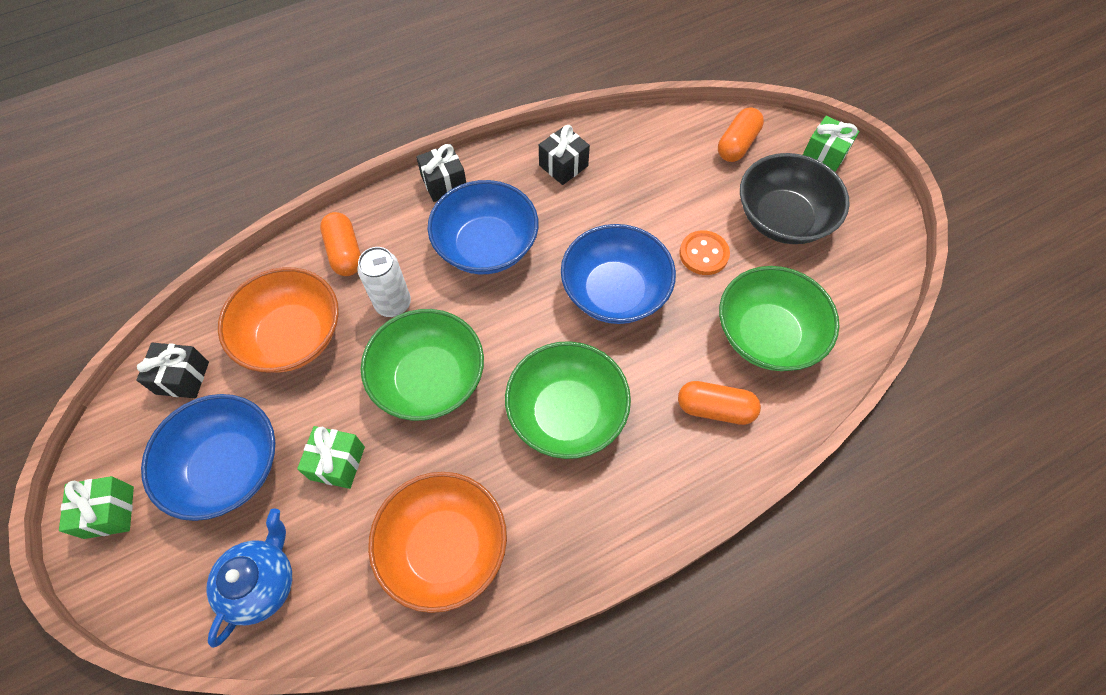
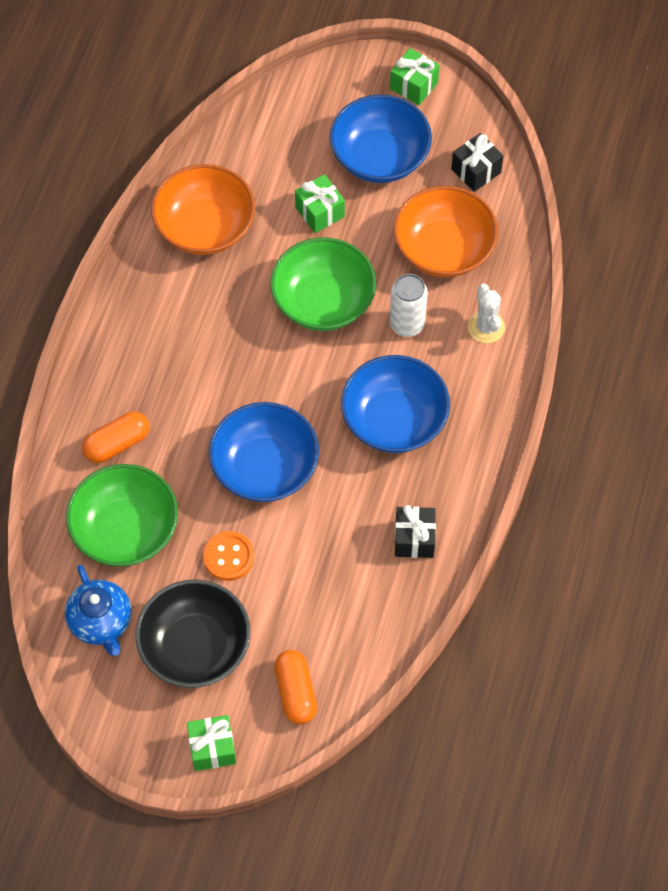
camera: 135 degrees right, 0 degrees up
(262, 582) = (285, 130): blue teapot -> blue teapot (101, 622)
(345, 252) = (486, 327): orange capsule -> white cactus
(444, 183) = (486, 440): black gift -> none
(566, 413) = (212, 357): green bowl -> none

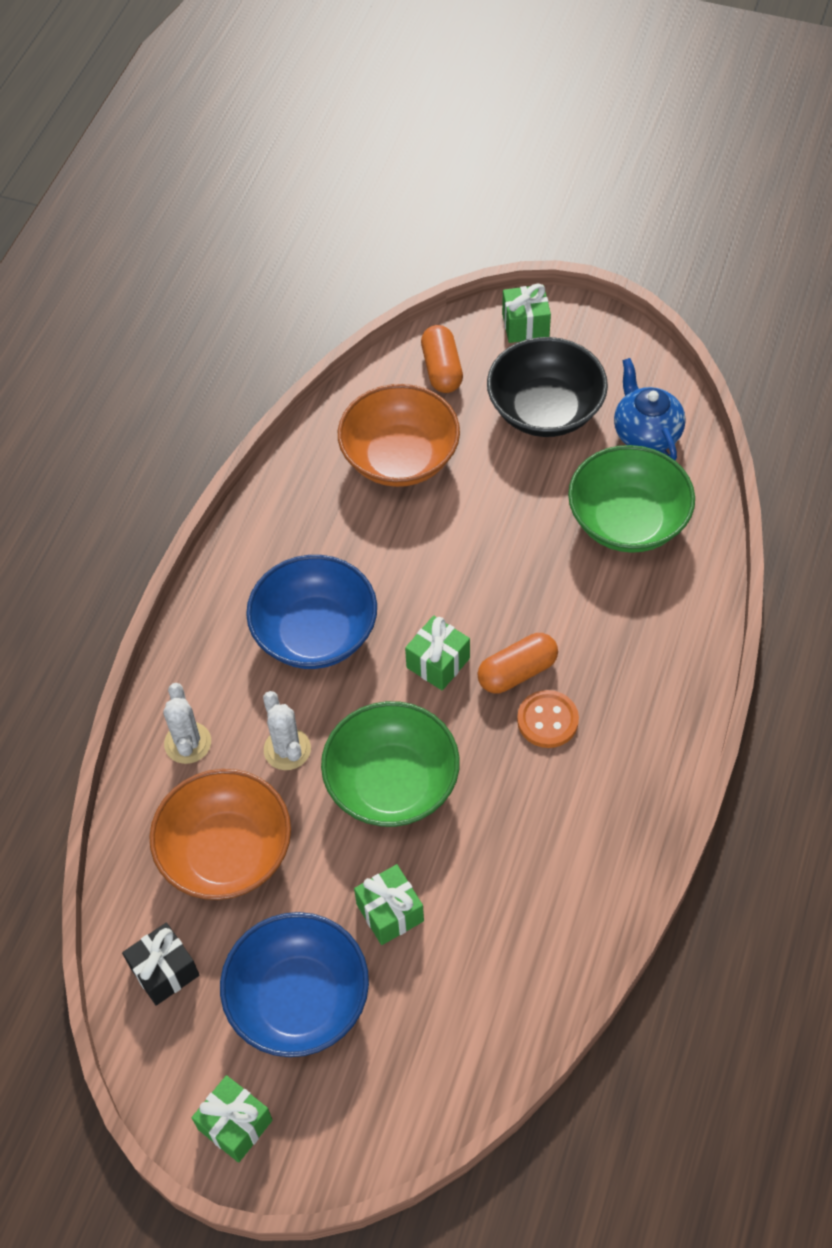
camera: 175 degrees left, 5 degrees down
(117, 444) = (645, 613): orange capsule -> orange capsule (517, 672)
(205, 227) = (549, 894): orange bowl -> orange bowl (400, 458)
(228, 557) = (511, 492): orange button -> orange button (547, 720)
(265, 467) = (470, 583): blue bowl -> none
(290, 397) = (438, 663): none -> green gift
(407, 324) = (287, 749): white can -> white cactus
(414, 539) = (306, 505): black gift -> none

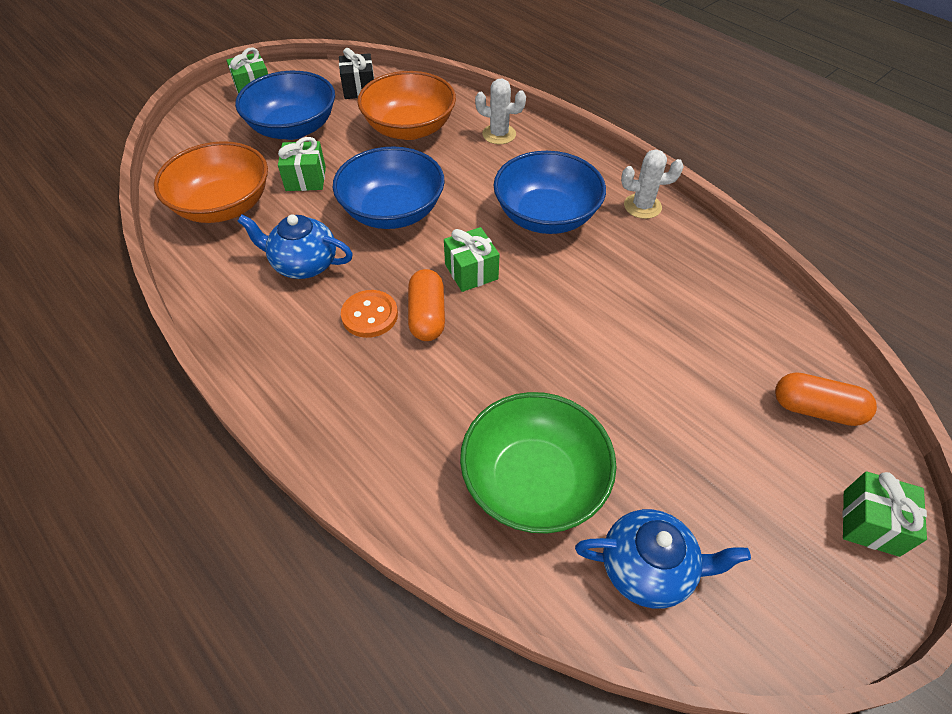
camera: 115 degrees right, 5 degrees down
(287, 749) = (459, 173): white cactus -> white cactus (642, 206)
(392, 783) = (392, 211): green bowl -> blue bowl
(400, 458) = (704, 330): orange bowl -> orange bowl (223, 206)
(521, 822) = (303, 264): none -> blue teapot
(545, 410) = (724, 479): black bowl -> none

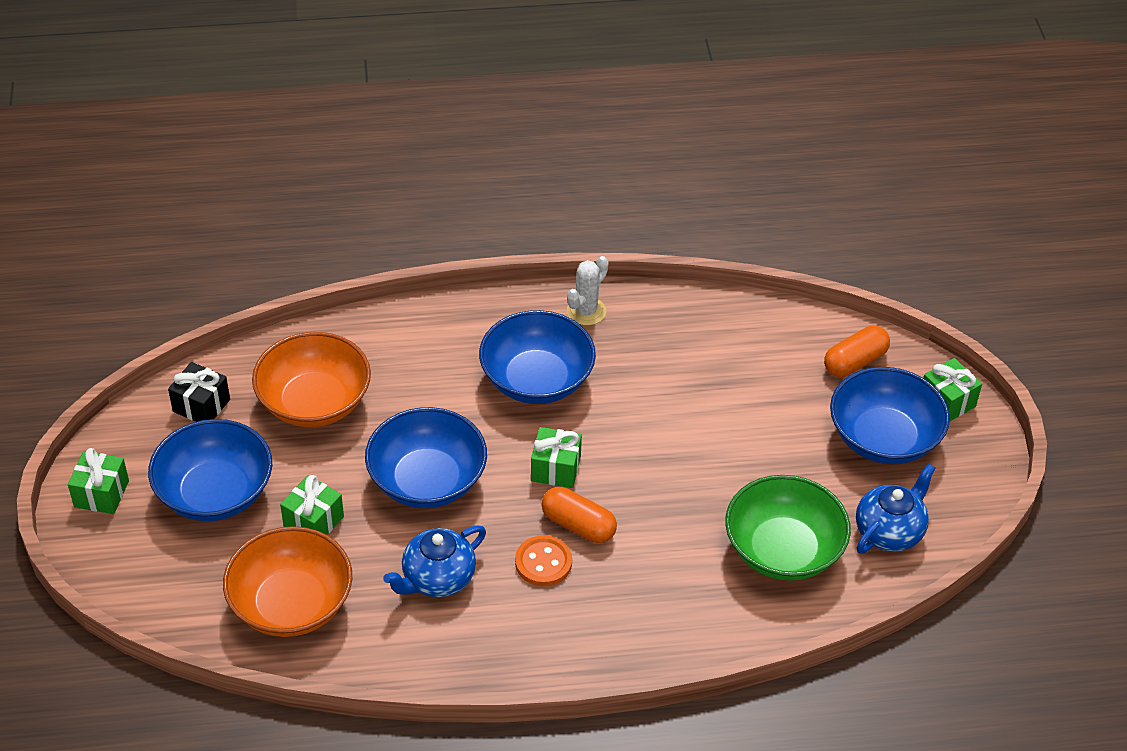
camera: 55 degrees left, 5 degrees down
(499, 134) = (394, 342): white cactus -> none
(757, 489) = (883, 438): none -> blue bowl

